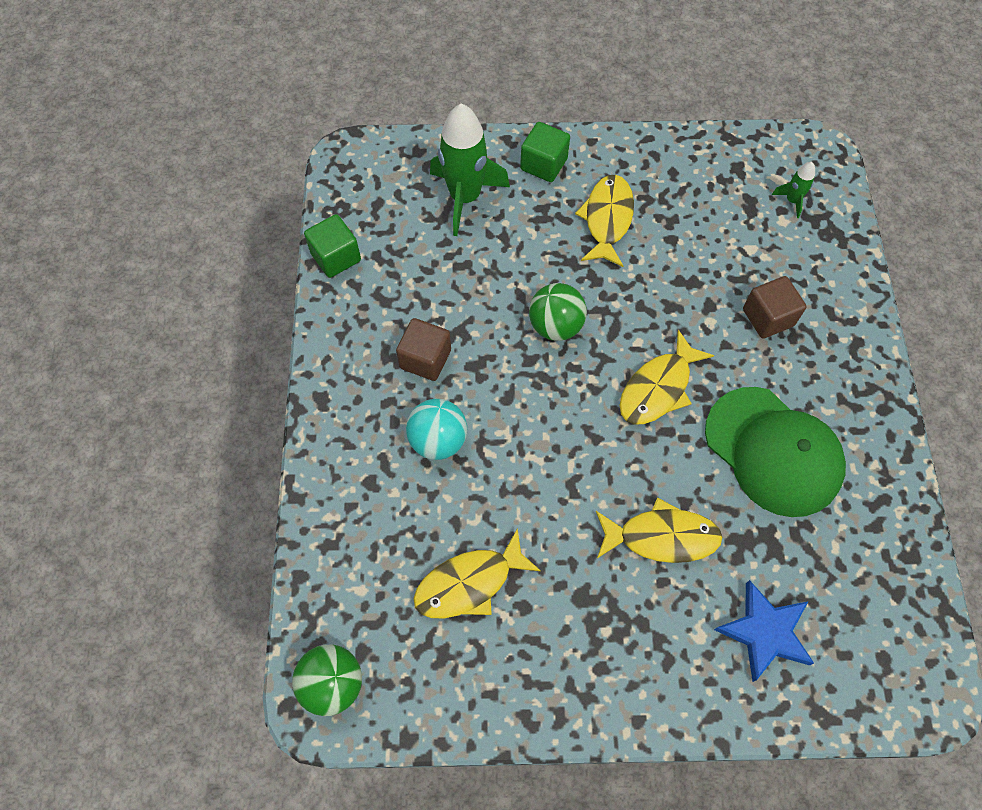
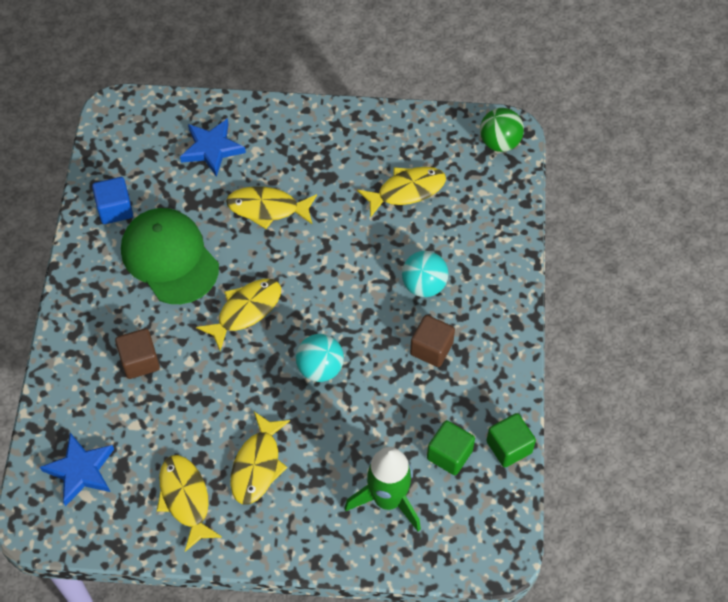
camera: 175 degrees left, 5 degrees down
(543, 164) = (308, 531): green cube -> green cube (449, 454)
(555, 326) = (320, 368): green ball -> turquoise ball
(674, 183) = (185, 499): none -> yellow fish
(792, 200) = (81, 470): green rocket -> blue star
(870, 518) = (115, 209): none -> blue cube

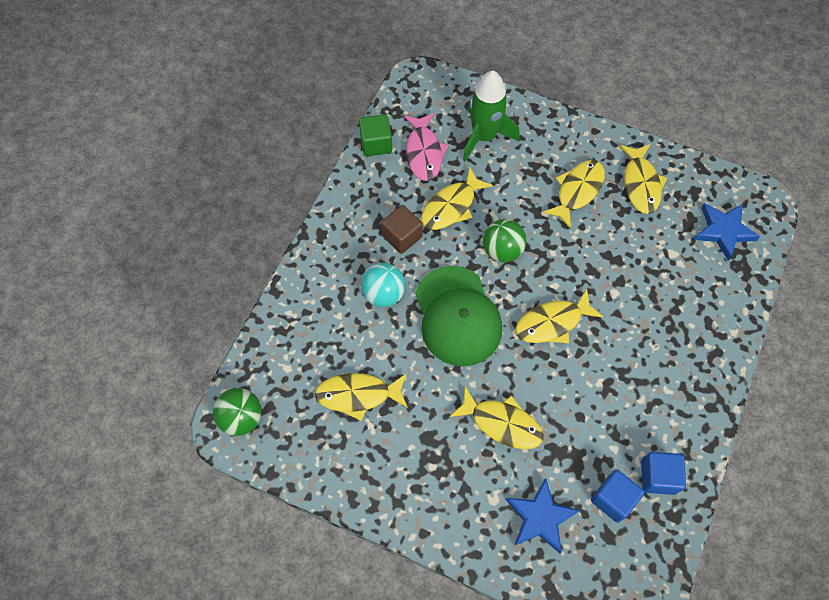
camera: 160 degrees left, 5 degrees up
(140, 361) = (659, 307): brown cube -> none
(152, 180) = (613, 499): none -> blue cube
(169, 258) = (612, 401): green cap -> green cap (457, 316)
(320, 368) = (502, 250): turquoise ball -> green ball
(392, 399) = (451, 206): none -> yellow fish
(449, 454) = (424, 152): green cube -> pink fish

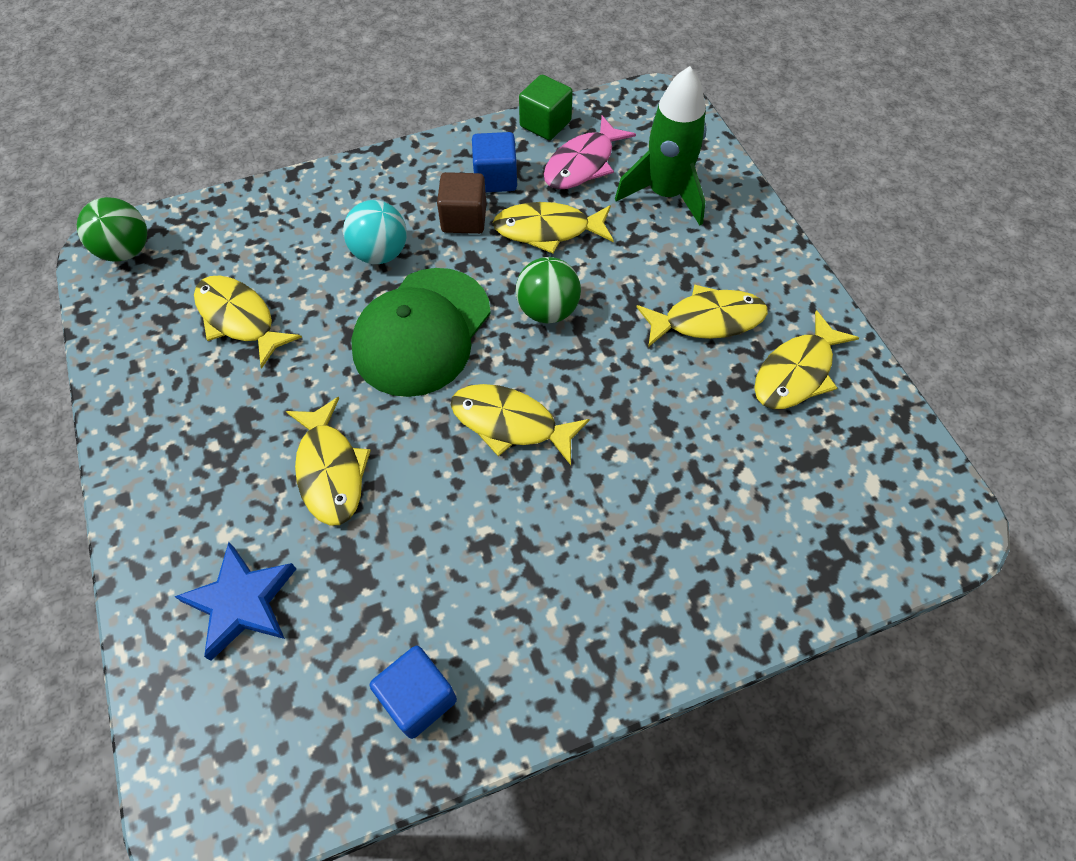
camera: 45 degrees right, 5 degrees down
(613, 499) = (338, 666): blue cube -> blue cube (495, 178)
(723, 231) = (848, 507): blue star -> none

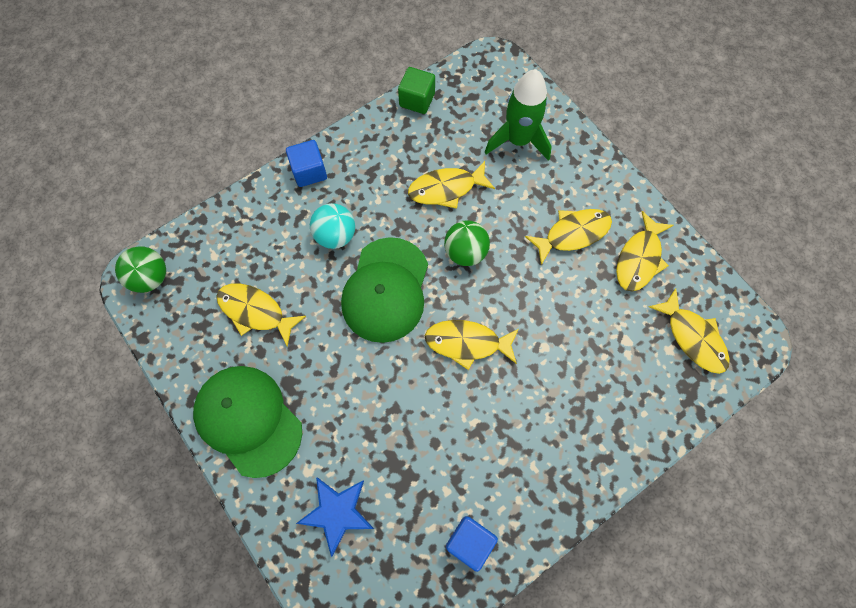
camera: 15 degrees left, 10 degrees up
(172, 449) = (248, 420): none -> green cap
(330, 470) = (361, 407): yellow fish -> yellow fish (693, 337)
(464, 218) = (385, 193): brown cube -> none
(495, 178) = (396, 155): blue cube -> blue cube (309, 172)
(583, 164) = (454, 128): pink fish -> none

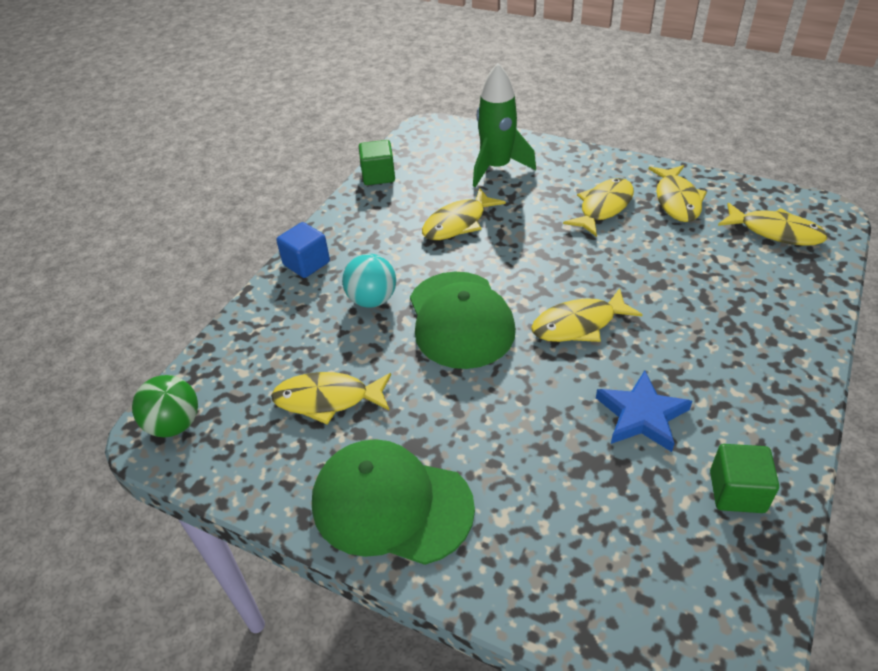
camera: 25 degrees left, 25 degrees down
(337, 513) = (569, 543): blue star -> blue star (641, 415)
(465, 252) = (516, 259): green ball -> none
(469, 542) = (737, 492): blue cube -> green cube

